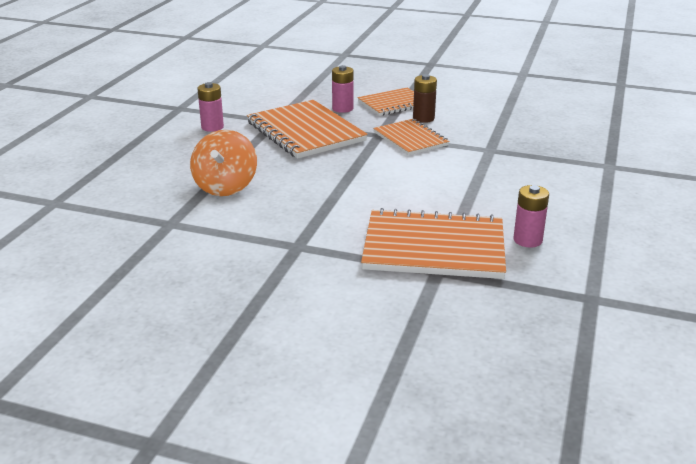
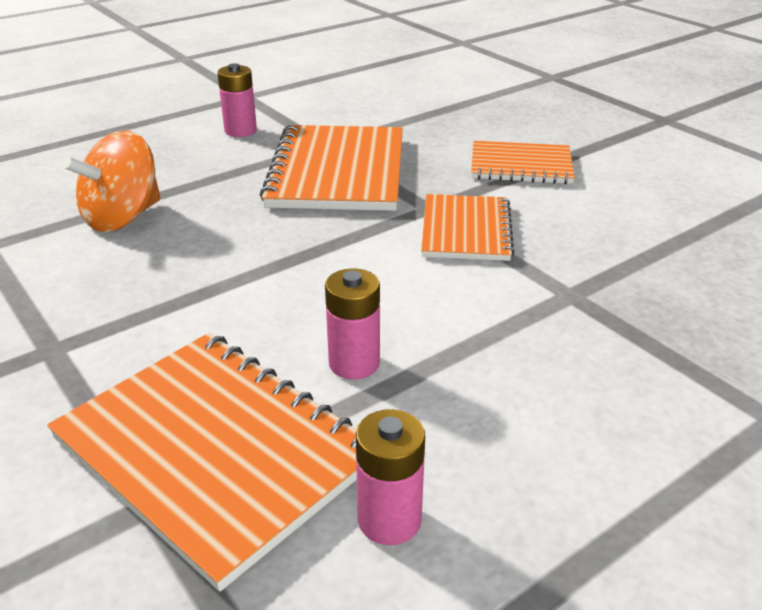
camera: 35 degrees right, 5 degrees up
(342, 108) = (437, 152): pink battery -> pink battery (354, 363)
(423, 118) = (534, 202): brown battery -> none

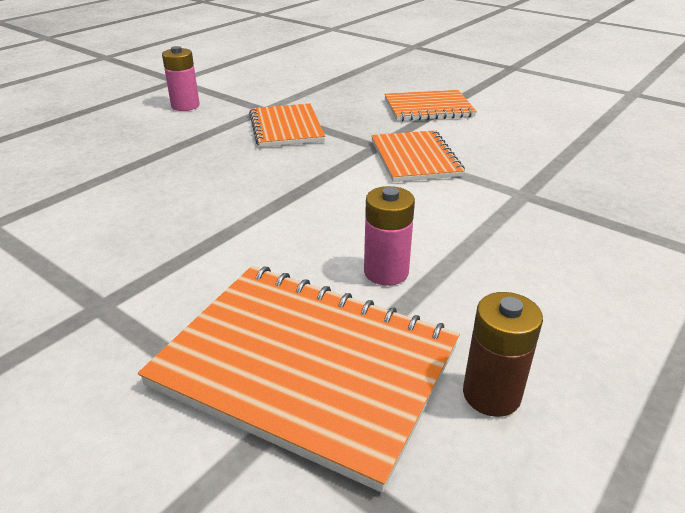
camera: 15 degrees left, 0 degrees up
(123, 218) = (113, 185): orange spinning top -> none
(338, 171) = (286, 127): orange notebook -> orange notebook, size x0.60
(389, 520) = (491, 394): pink battery -> brown battery

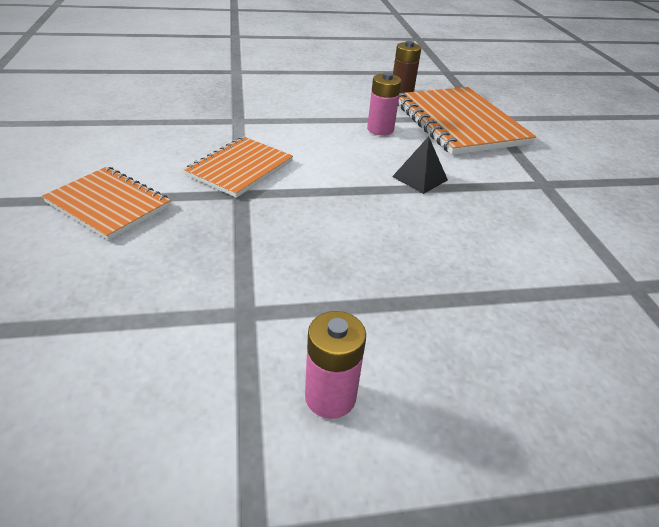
camera: 140 degrees left, 5 degrees up
(259, 229) = (420, 178): none -> black pyramid
(286, 127) = (272, 261): orange notebook -> none

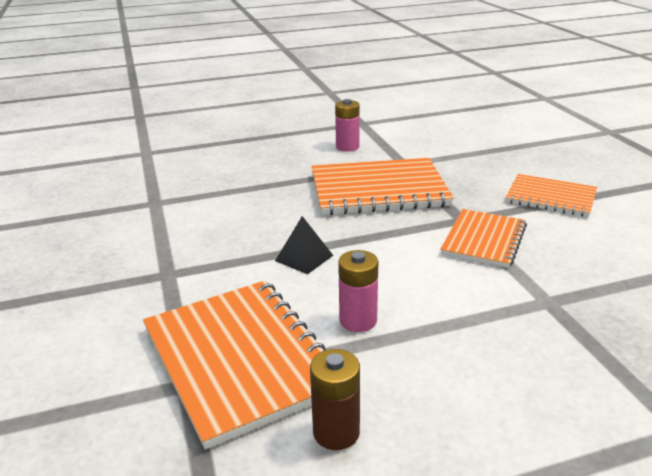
camera: 175 degrees right, 10 degrees down
(315, 256) = (378, 190): none -> orange notebook

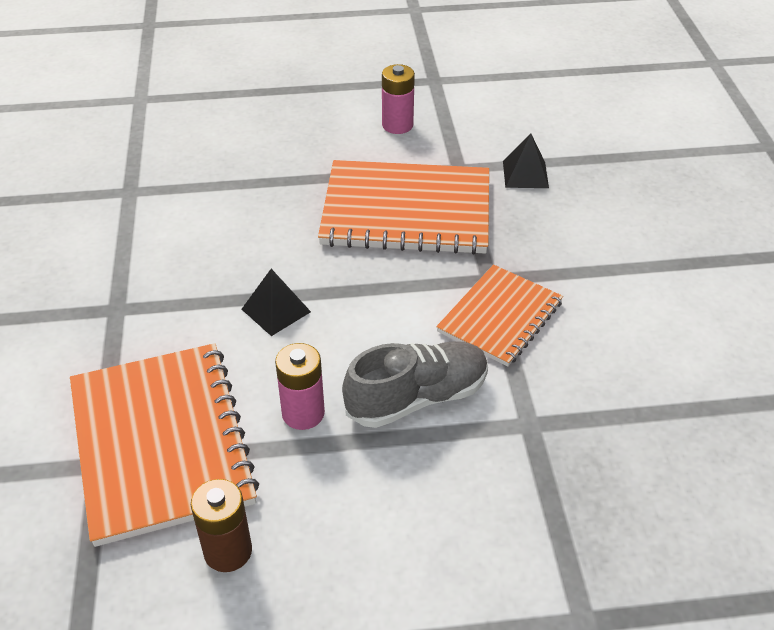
camera: 10 degrees right, 15 degrees up
(448, 297) = (417, 398): none -> grey shoe
(454, 162) = (525, 174): none -> black pyramid
(550, 197) = (620, 259): orange notebook -> none

